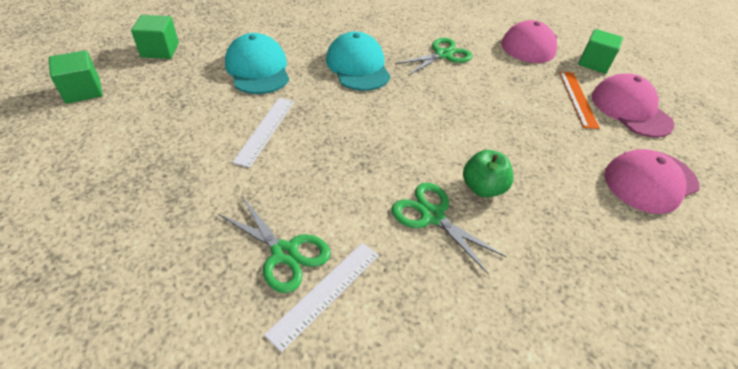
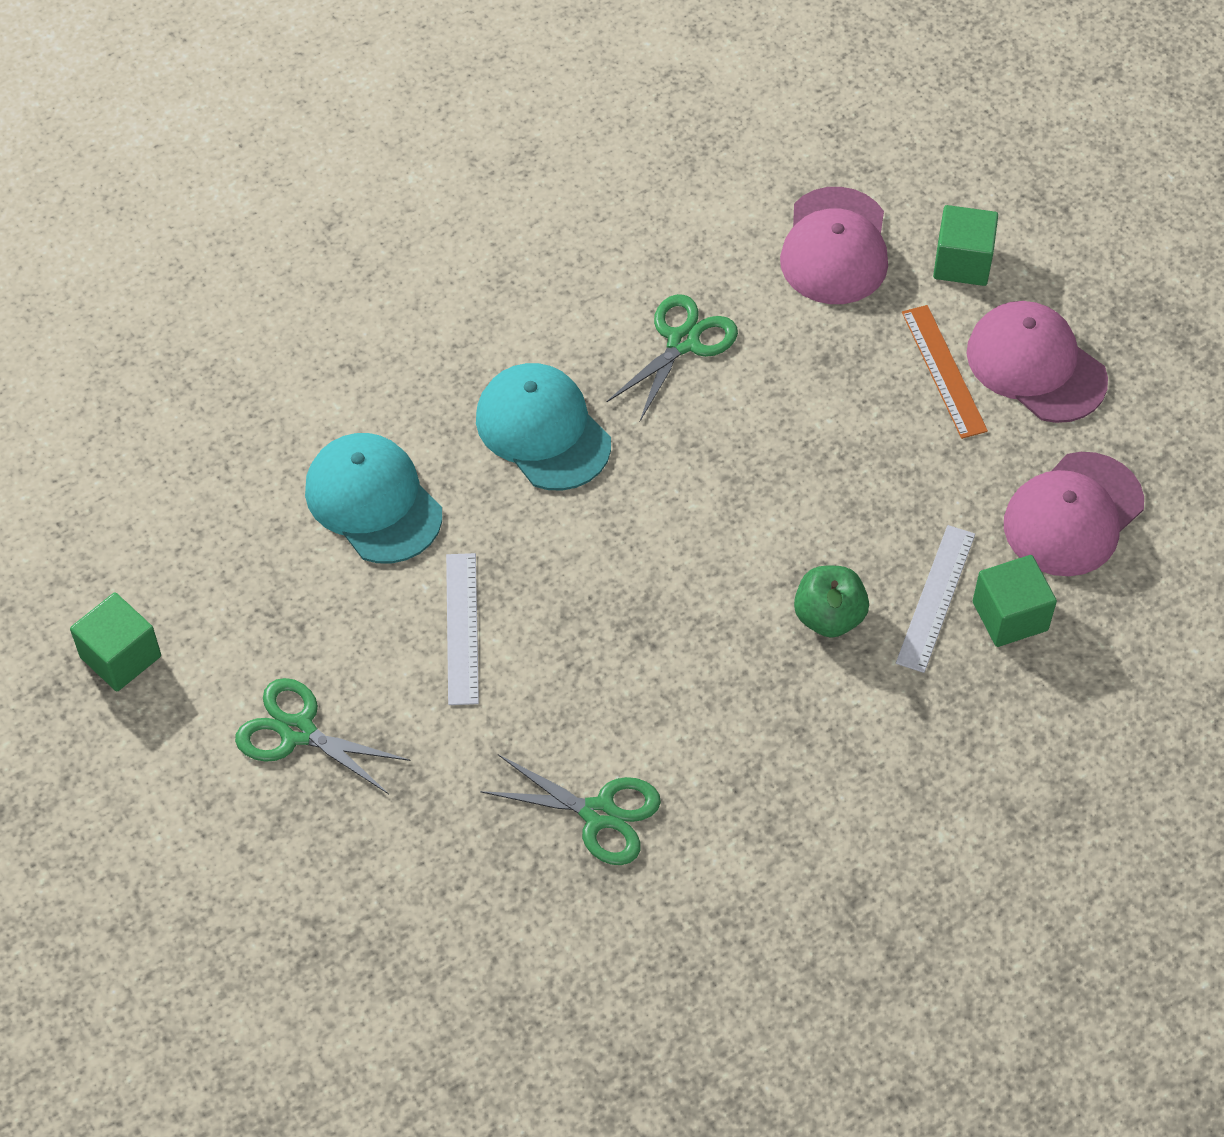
camera: 15 degrees left, 10 degrees up
(160, 50) = (175, 520): green cube -> green cube (1010, 616)
(325, 292) = (675, 846): white ruler -> white ruler (935, 598)
(432, 215) = (771, 690): green scissors -> green scissors (297, 731)

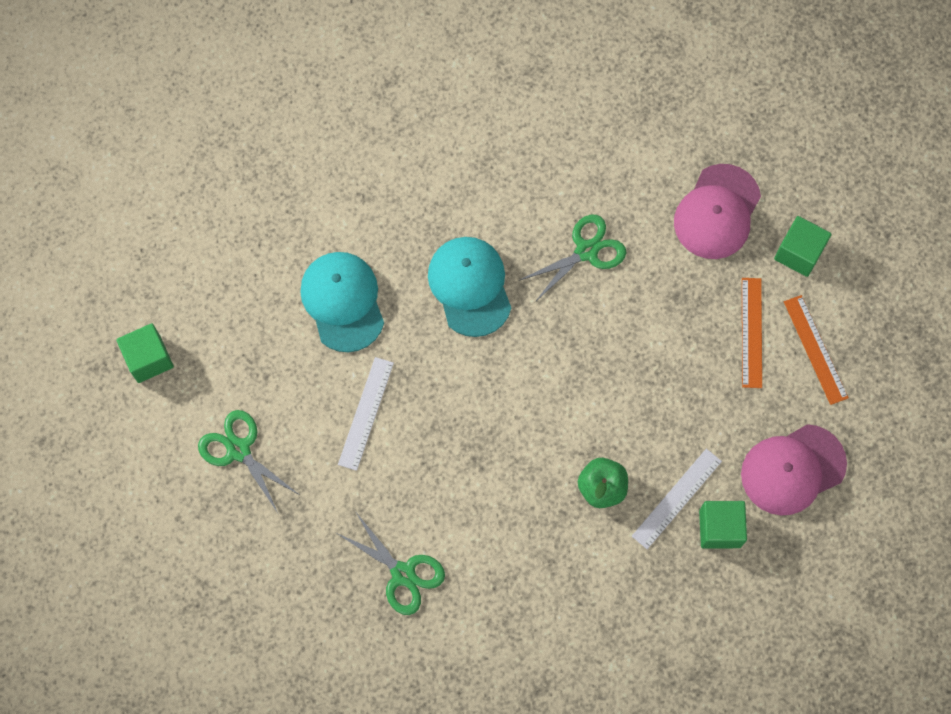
camera: 20 degrees right, 15 degrees up
(1035, 366) = (815, 349): pink cap -> orange ruler

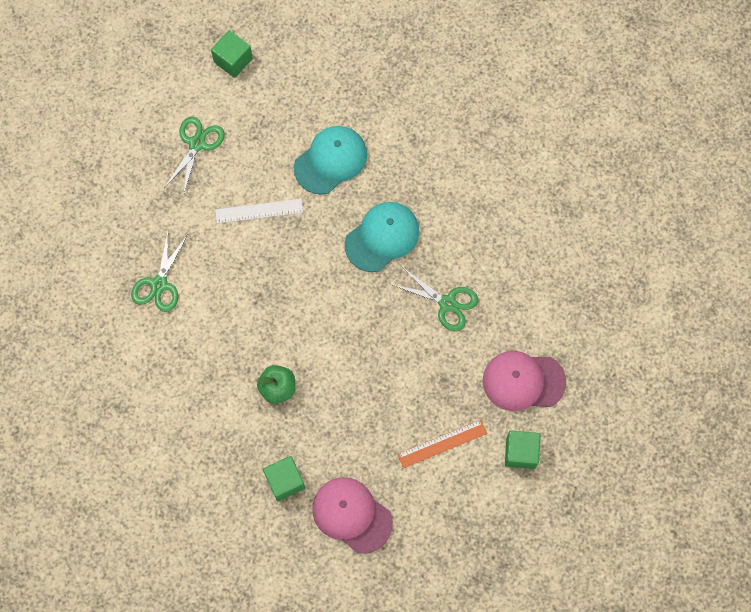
camera: 65 degrees right, 0 degrees up
(676, 498) = (293, 442): white ruler -> none
(815, 349) = (451, 494): orange ruler -> none

